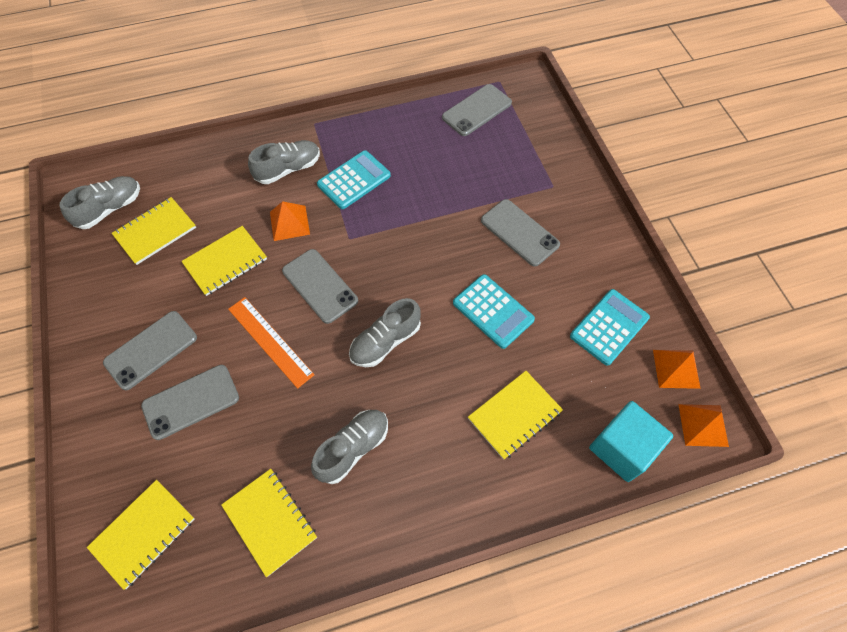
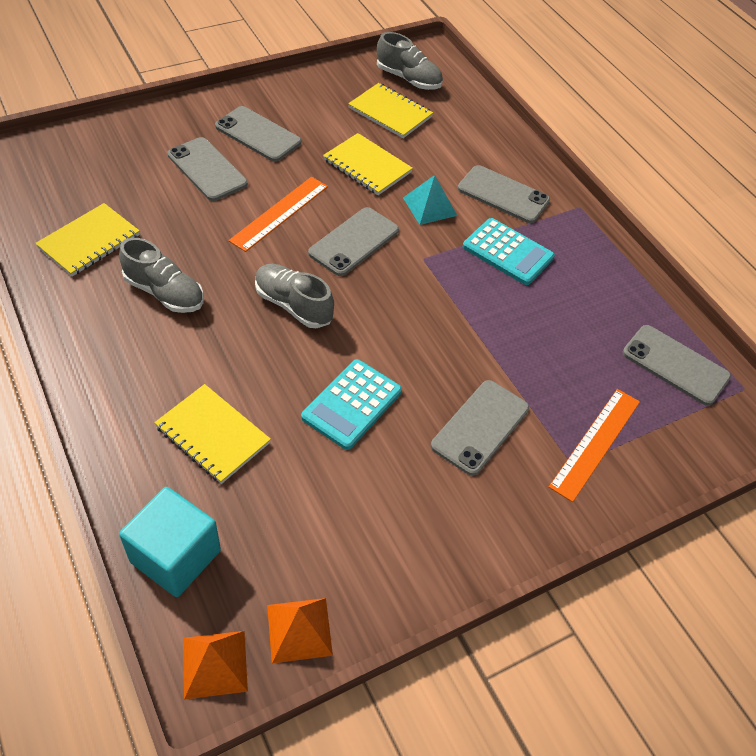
camera: 75 degrees right, 10 degrees down
(143, 533) = (81, 163): yellow notebook -> none
(288, 169) = (503, 195): grey shoe -> grey phone
(289, 223) = (430, 206): orange pyramid -> turquoise pyramid
(537, 170) = (595, 443): none -> orange ruler
(609, 327) = (352, 540): turquoise calculator -> none

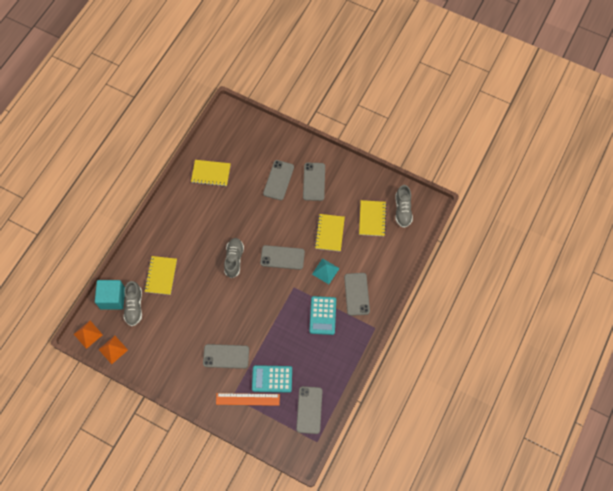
camera: 60 degrees right, 15 degrees up
(164, 293) = (207, 215): grey shoe -> grey shoe (134, 306)
(279, 213) = (276, 222): orange ruler -> none
(352, 404) = (204, 309): turquoise calculator -> turquoise calculator (272, 379)

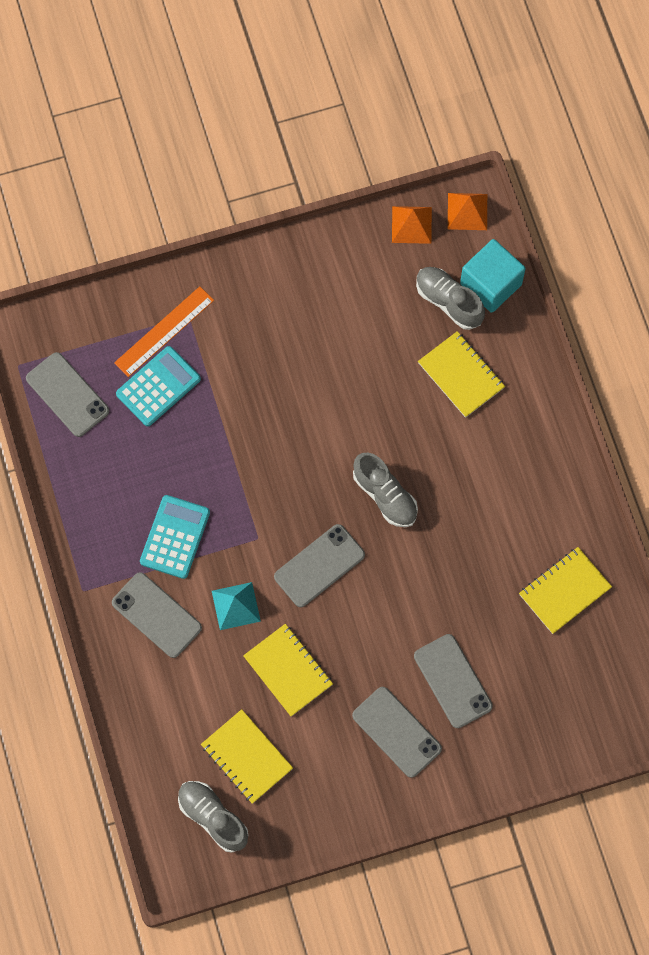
camera: 135 degrees right, 5 degrees up
(226, 356) = (251, 357): grey phone -> none
(322, 315) = (175, 537): turquoise calculator -> turquoise calculator turned 60 degrees clockwise

